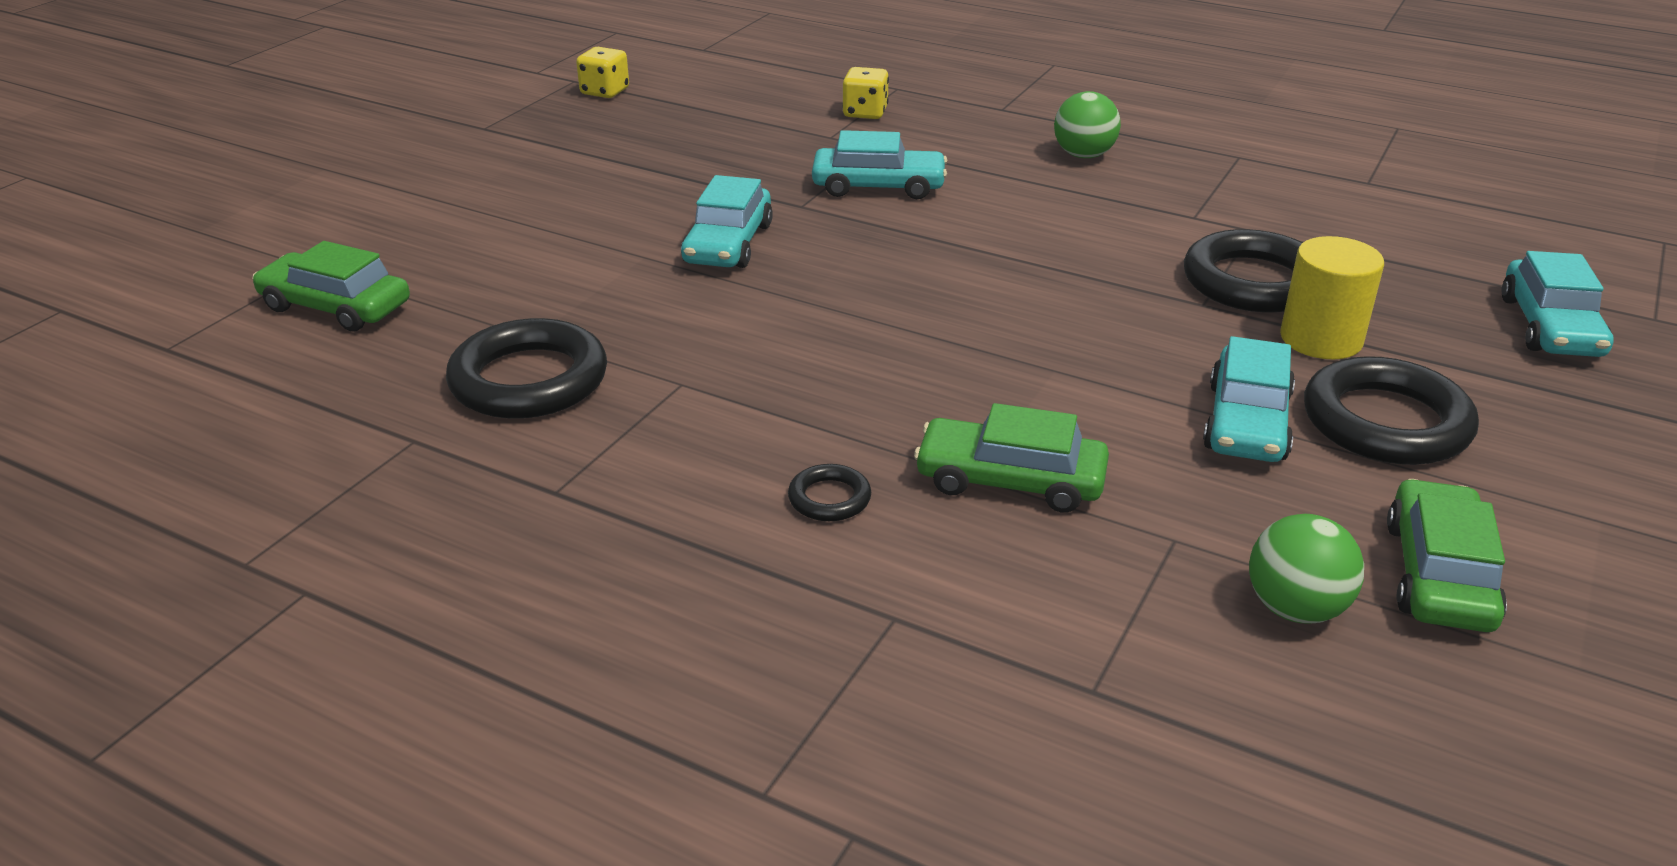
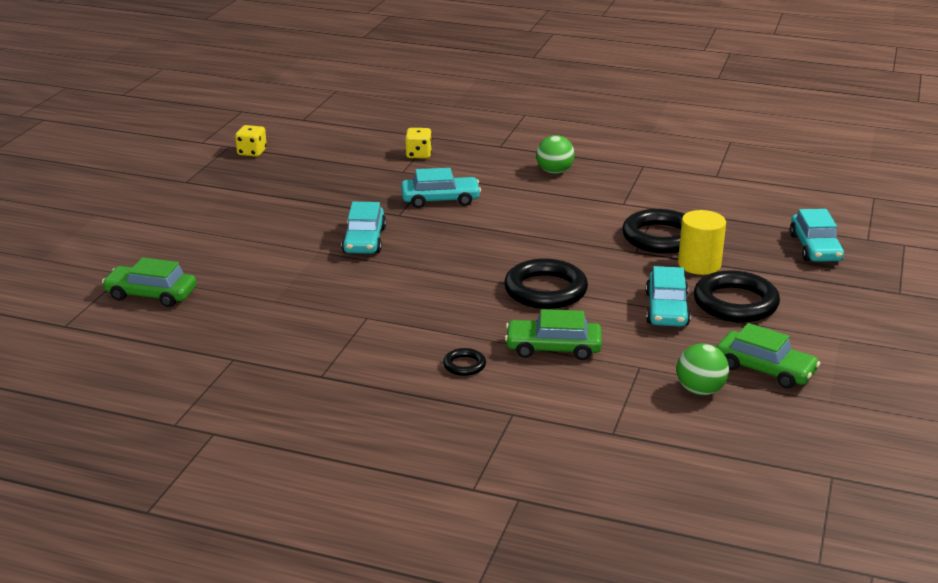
camera: 10 degrees left, 5 degrees down
(529, 380) = (282, 323): black ring -> black ring (545, 290)
(1439, 574) = (765, 369): green car -> green car turned 120 degrees clockwise

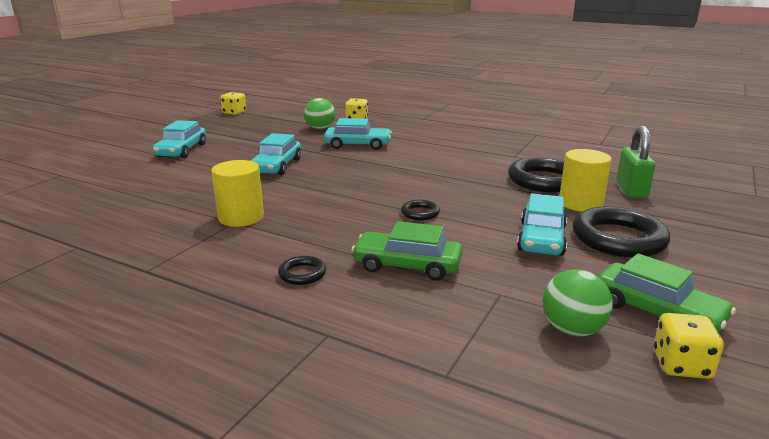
camera: 10 degrees right, 5 degrees down
(151, 294) = (64, 190): green car -> none
(369, 311) = (241, 217): none -> yellow cylinder
(545, 290) = (420, 213): black ring -> black ring, size x0.47
(554, 172) = (460, 134): green ball -> green ball (320, 128)
(748, 243) = (631, 190): none -> green padlock
(779, 408) = (681, 365): none -> yellow dice
(815, 248) = (701, 198): turquoise car -> turquoise car (181, 150)

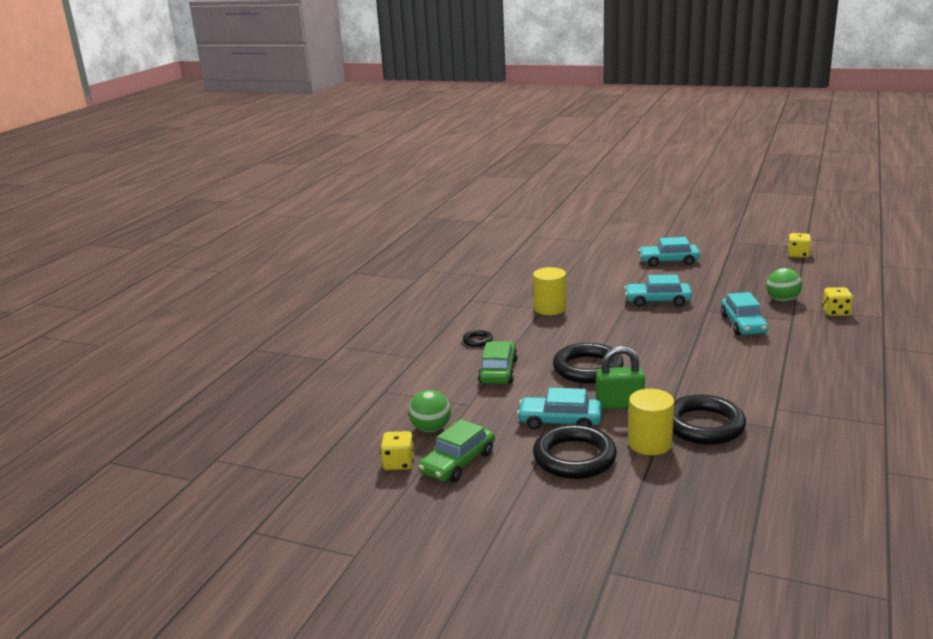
camera: 85 degrees right, 0 degrees up
(420, 213) = (587, 368): black ring -> black ring, size x2.14
(631, 190) = (707, 477): green padlock -> green padlock (619, 404)

